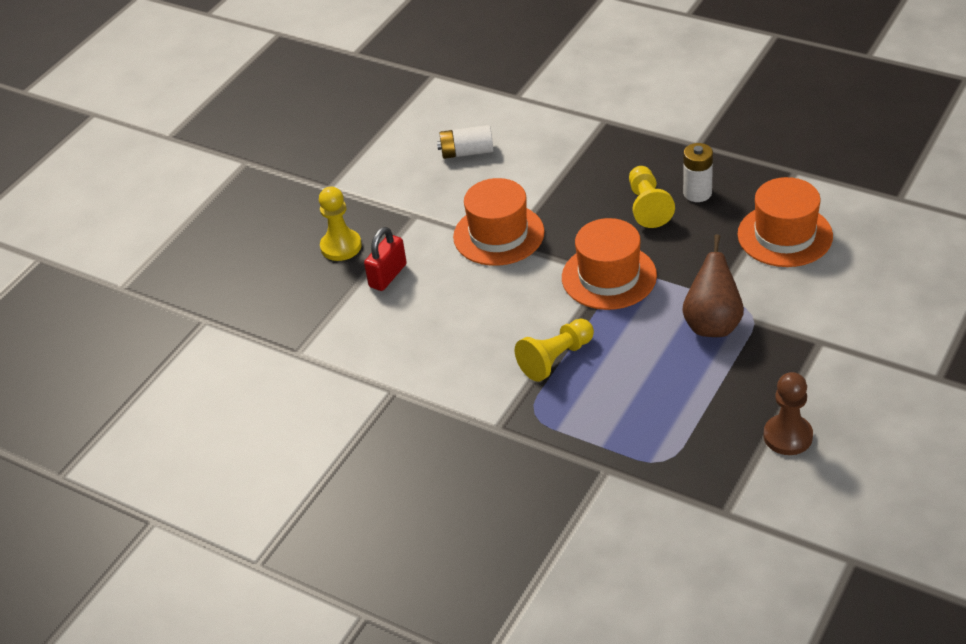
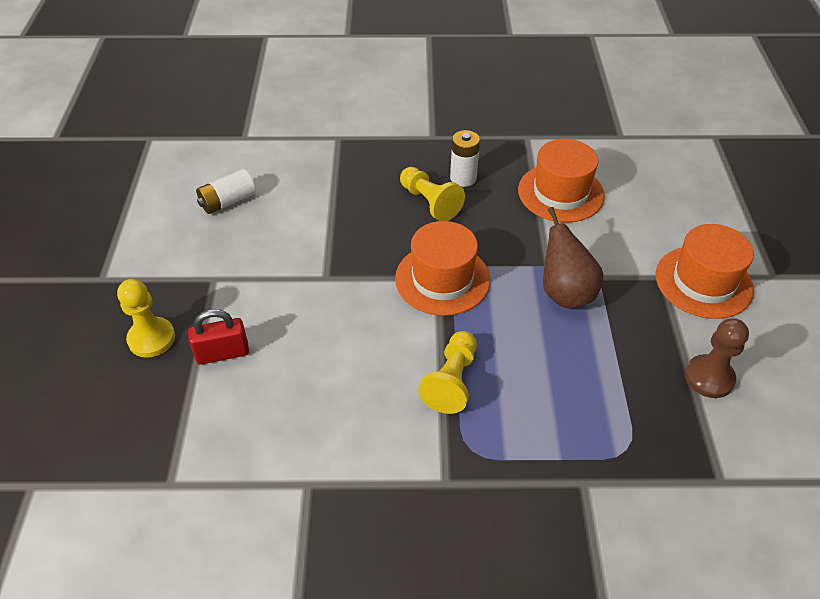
camera: 35 degrees left, 5 degrees up
(388, 275) = (222, 353): red padlock -> red padlock turned 75 degrees clockwise
(498, 234) = (311, 272): orange hat -> orange hat (703, 282)

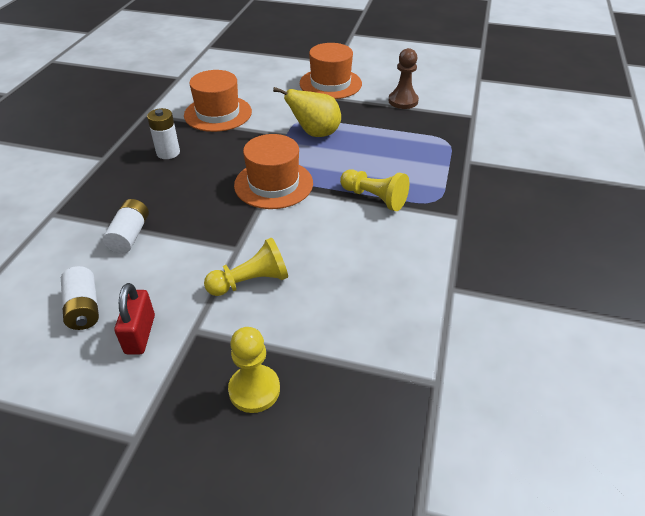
camera: 75 degrees left, 5 degrees down
(222, 353) = (297, 331): red padlock -> red padlock (140, 334)
(324, 196) = (130, 235): none -> white battery
(430, 202) = (184, 175): yellow pawn -> yellow pawn (251, 282)
(565, 293) = (315, 133): brown pear -> yellow pear

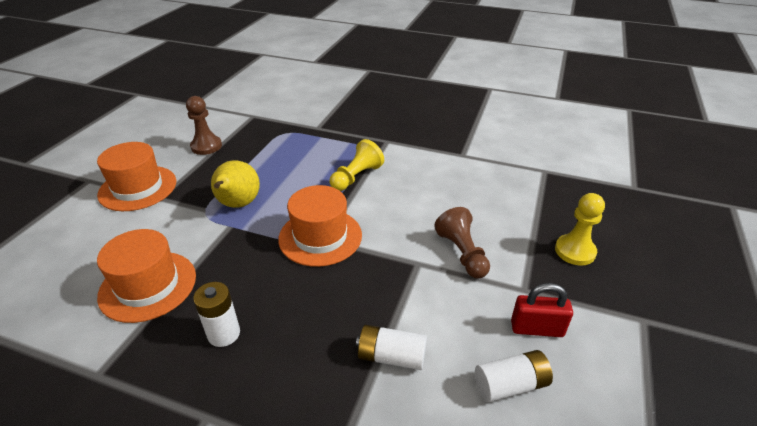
camera: 85 degrees left, 5 degrees down
(251, 282) = (462, 253): yellow pawn -> brown pawn

